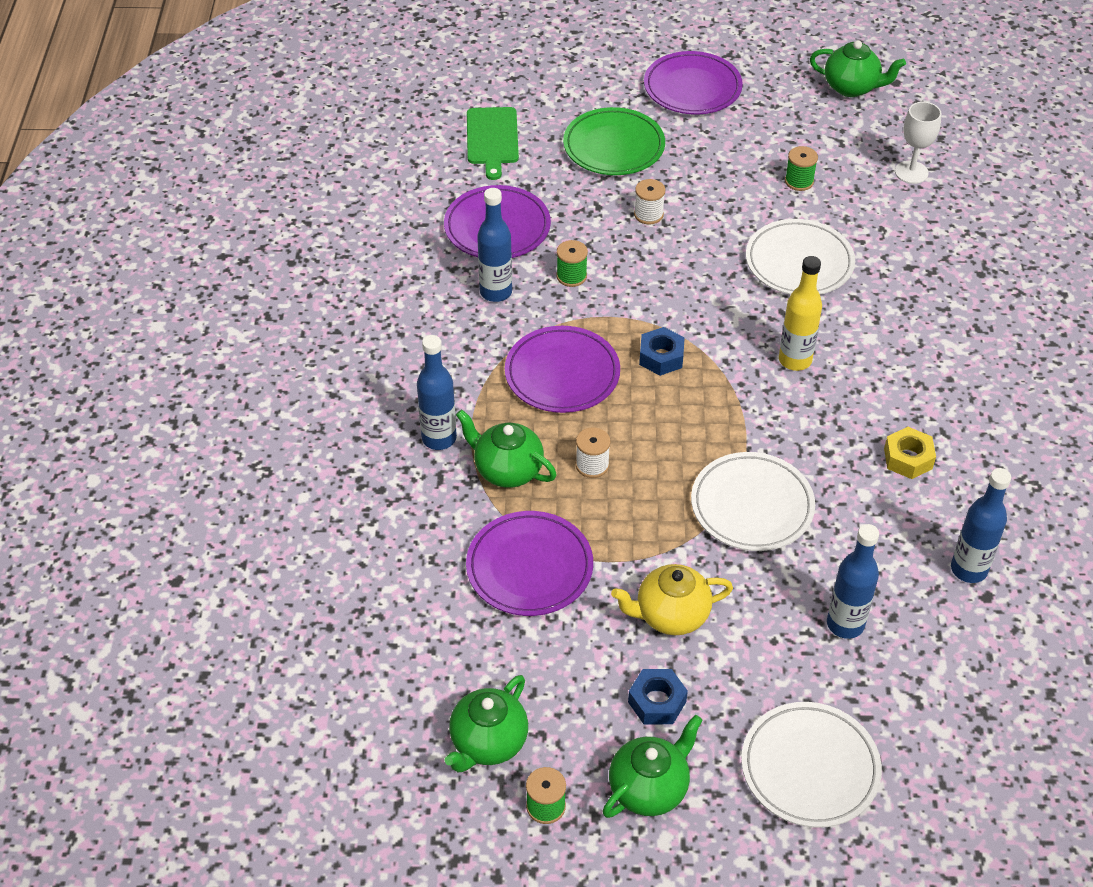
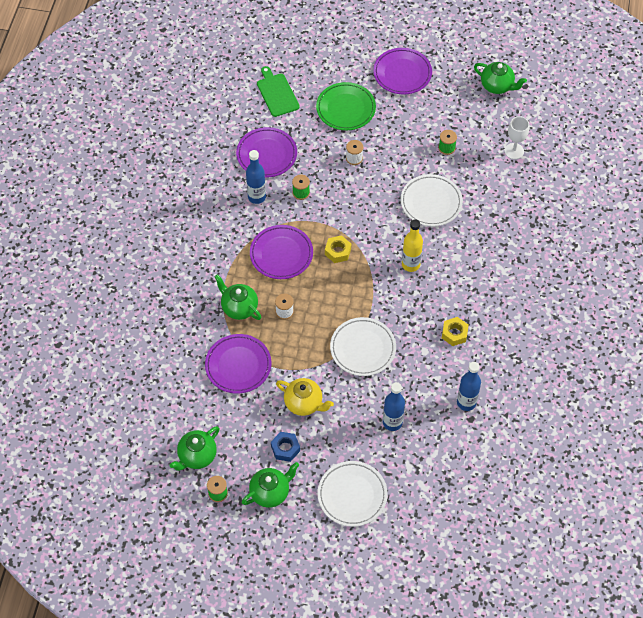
camera: 10 degrees right, 10 degrees up
(439, 438) = (207, 283): blue bottle -> none
(492, 139) = (277, 93): green cutting board -> green cutting board turned 150 degrees clockwise
(661, 357) = (337, 252): blue nut -> yellow nut
(670, 615) = (304, 403): yellow teapot -> yellow teapot turned 150 degrees counterclockwise

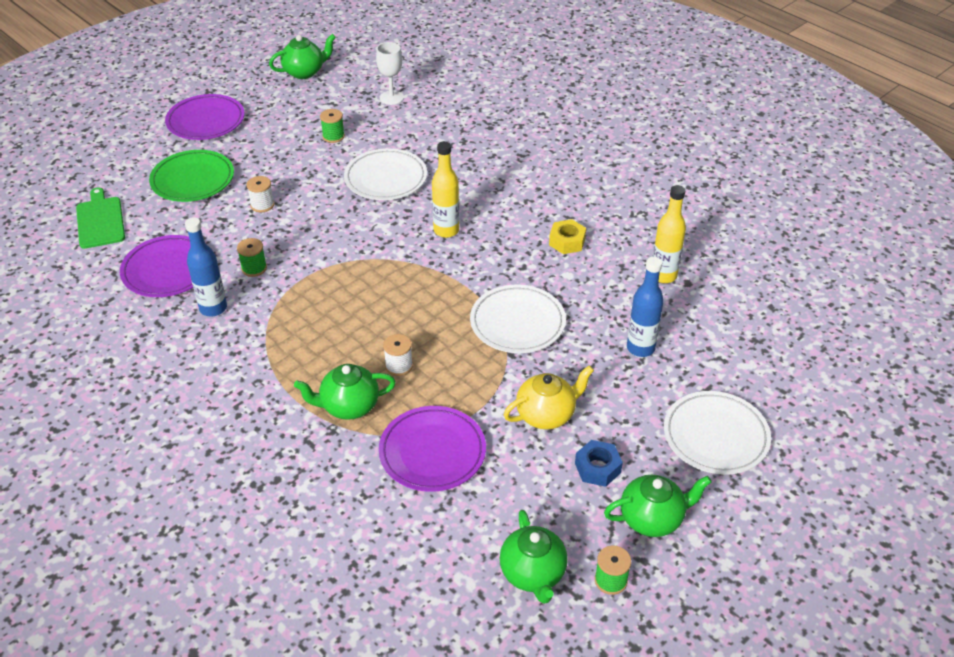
camera: 55 degrees left, 15 degrees down
(270, 492) = (652, 519): green teapot -> green teapot turned 75 degrees clockwise
(277, 93) = (100, 221): green cutting board -> green cutting board turned 60 degrees clockwise
(281, 254) = (316, 327): purple plate -> none
(337, 252) = (367, 278): yellow nut -> none
(466, 402) = (663, 276): blue bottle -> yellow bottle

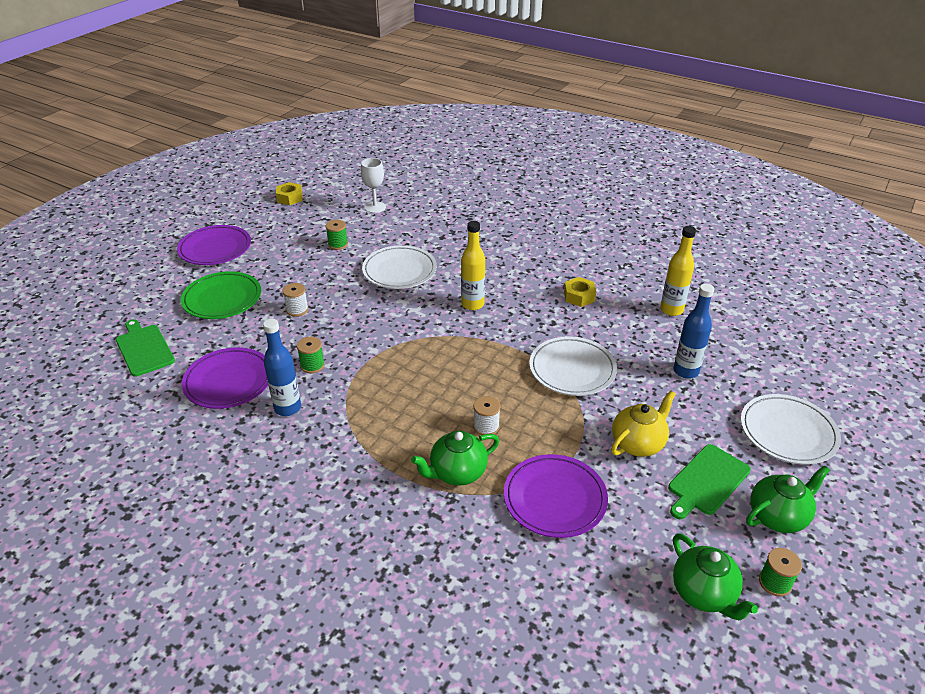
camera: 15 degrees left, 5 degrees down
(305, 72) = (290, 198): green teapot -> yellow nut
(597, 468) = (707, 481): blue nut -> green cutting board

